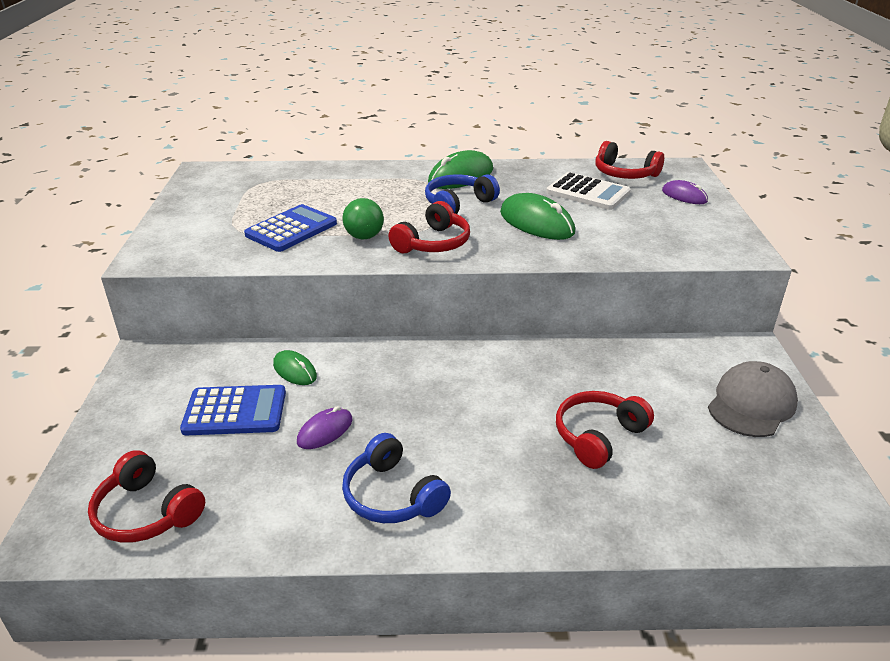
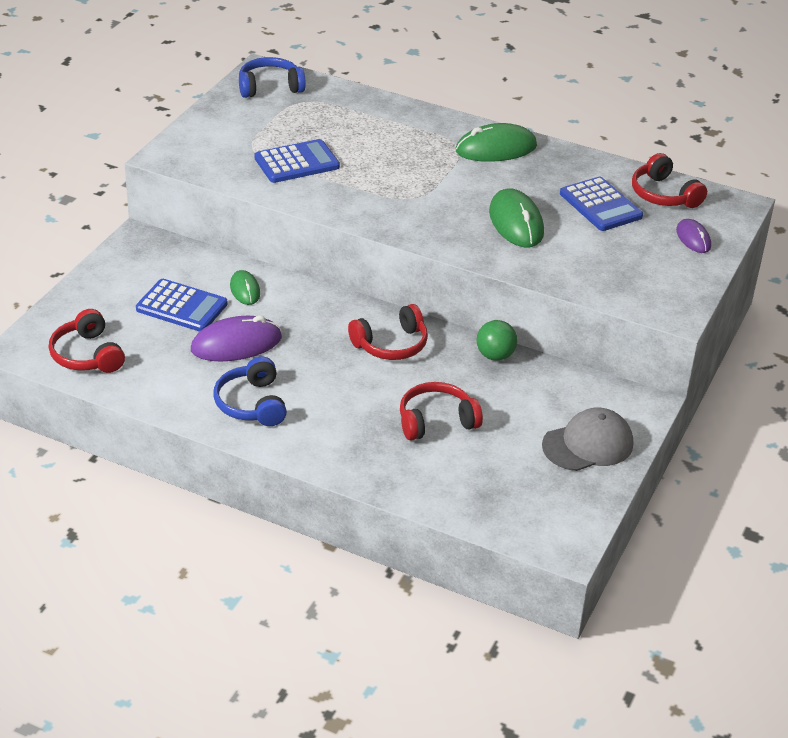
camera: 25 degrees right, 5 degrees up
(325, 431) = (236, 344): purple mouse -> purple mouse, size x1.72
(364, 237) = (351, 189): green ball -> green ball (495, 356)
(433, 243) = (404, 214): red headphones -> red headphones (391, 345)
(458, 204) = (463, 180): blue headphones -> blue headphones (270, 87)
(588, 192) = (600, 205): white calculator -> blue calculator

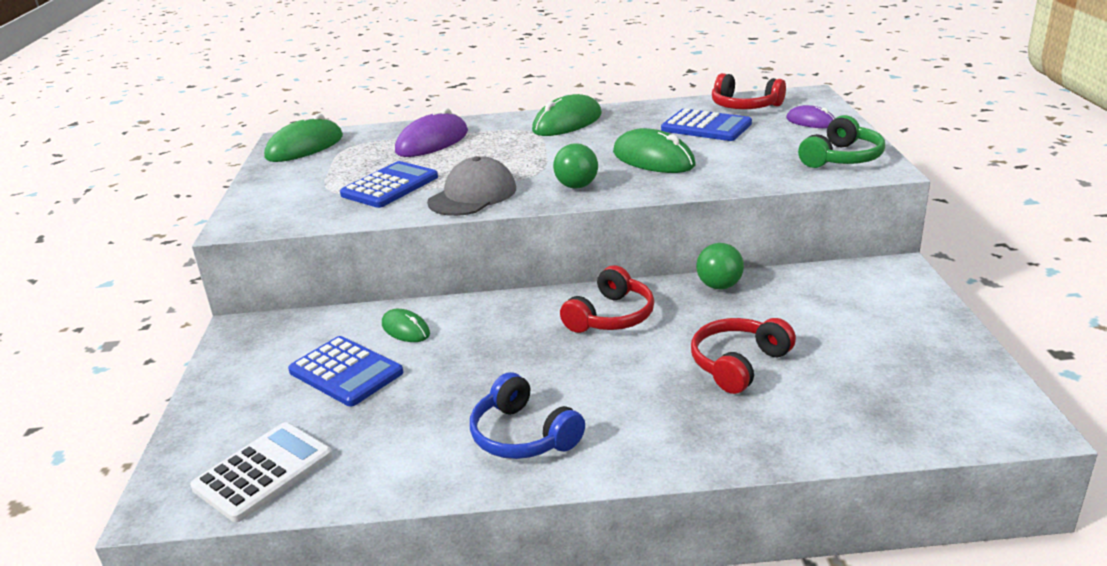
camera: 25 degrees left, 10 degrees down
(87, 355) = (263, 472): red headphones -> white calculator
(182, 306) = (346, 372): blue calculator -> blue calculator turned 45 degrees clockwise
(236, 344) = (444, 382): purple mouse -> purple mouse (432, 142)
(270, 87) = (305, 147): blue headphones -> green mouse
(428, 225) = (577, 186): none -> green ball
(588, 444) = (900, 321): grey cap -> grey cap (472, 195)
(661, 289) = (842, 158): none -> green headphones

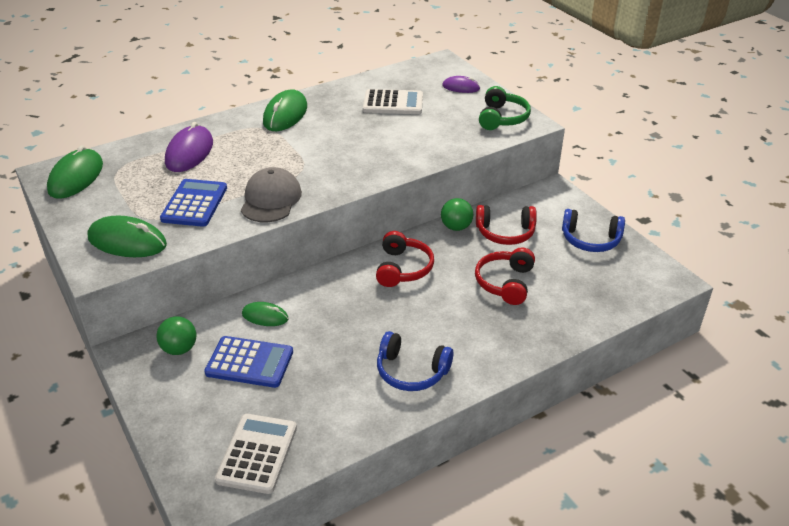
camera: 30 degrees left, 10 degrees up
(577, 186) = (343, 176): green ball -> green ball (179, 349)
(653, 159) = (378, 140): green mouse -> green mouse (127, 241)
(706, 127) = (393, 103): blue calculator -> white calculator
(744, 106) = (406, 78): red headphones -> red headphones (505, 233)
(912, 340) = (590, 240): none -> blue headphones

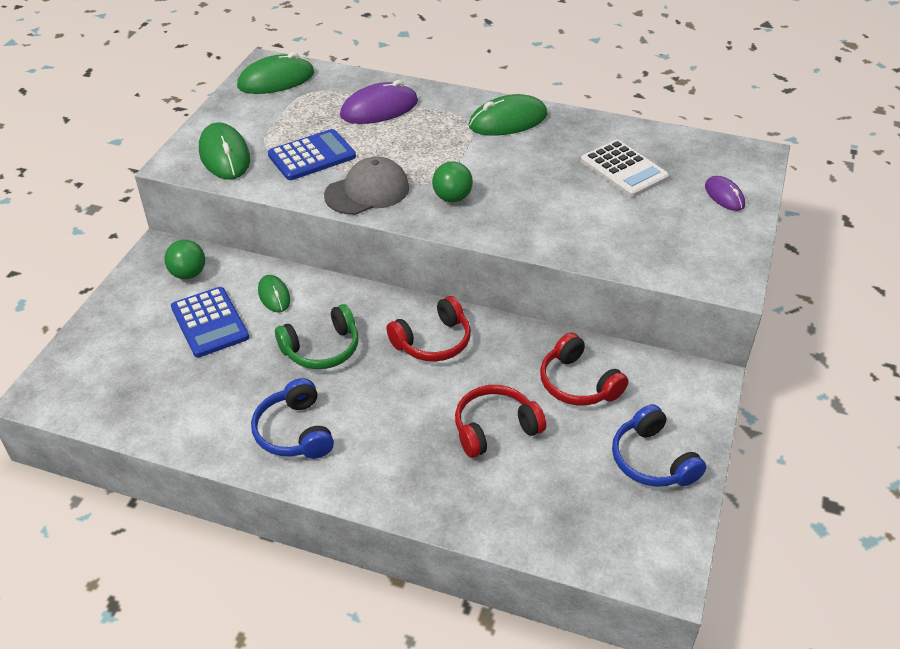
camera: 50 degrees right, 5 degrees up
(257, 453) = (111, 393): white calculator -> none
(456, 227) = (541, 341): green ball -> green ball (452, 198)
(502, 118) = (708, 256): green headphones -> green headphones (322, 349)

